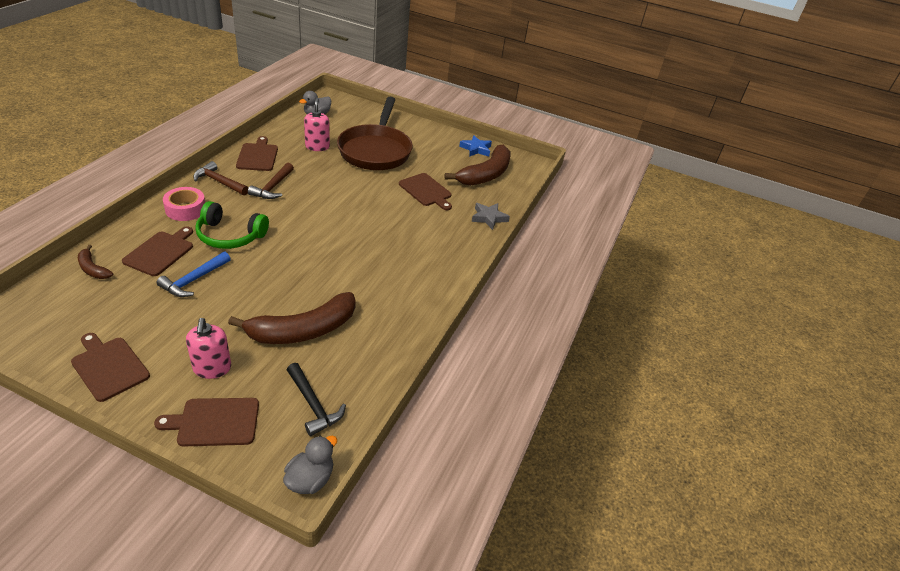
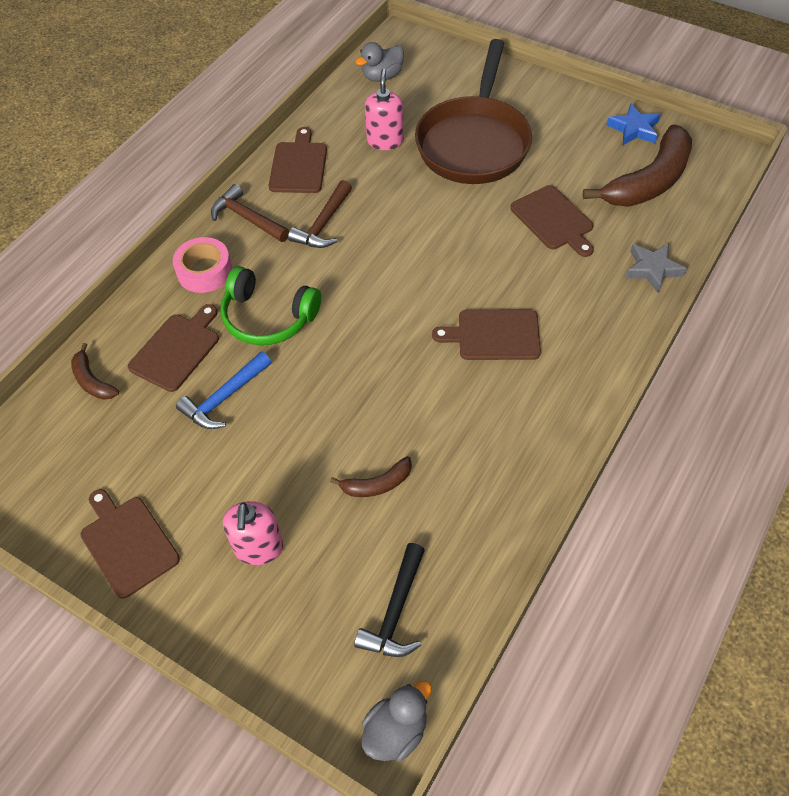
camera: 15 degrees right, 15 degrees up
(215, 422) = (268, 635): brown cutting board -> brown cutting board (494, 335)
(303, 330) = (377, 484): brown banana -> brown banana, size x0.47
(313, 405) = (395, 611): black hammer -> black hammer turned 45 degrees clockwise

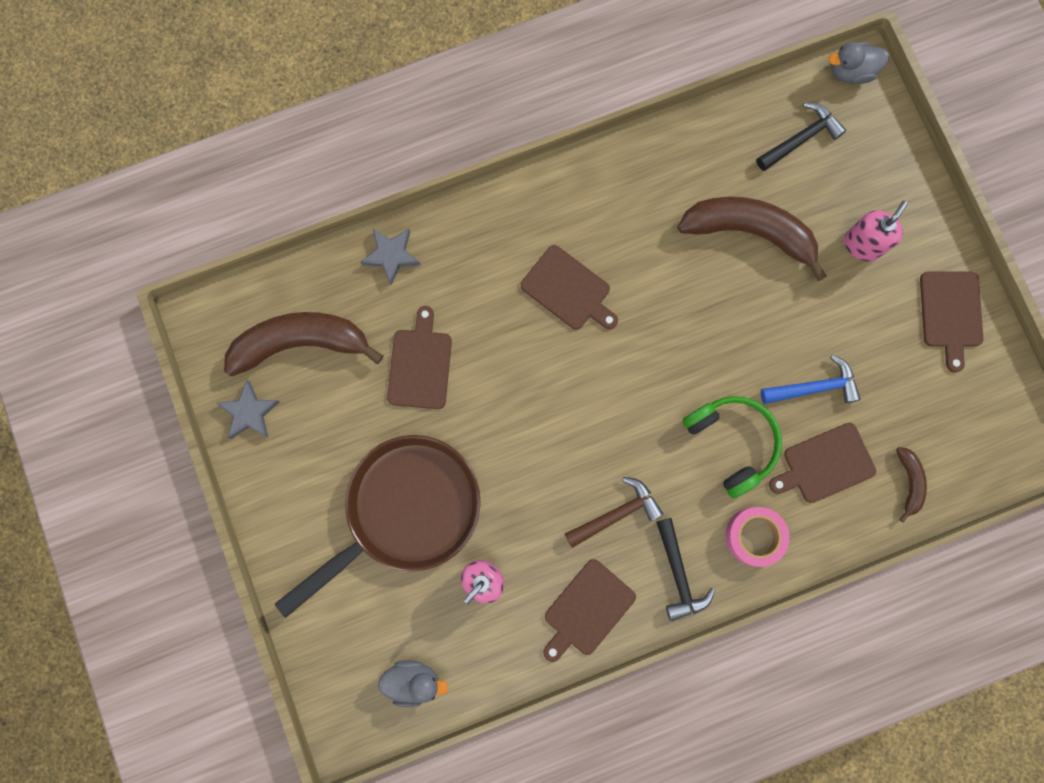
camera: 145 degrees left, 25 degrees up
(247, 218) = (678, 574): brown hammer -> black hammer
(377, 484) = (750, 232): brown banana -> brown banana, size x2.13
(634, 129) = (249, 412): blue star -> grey star

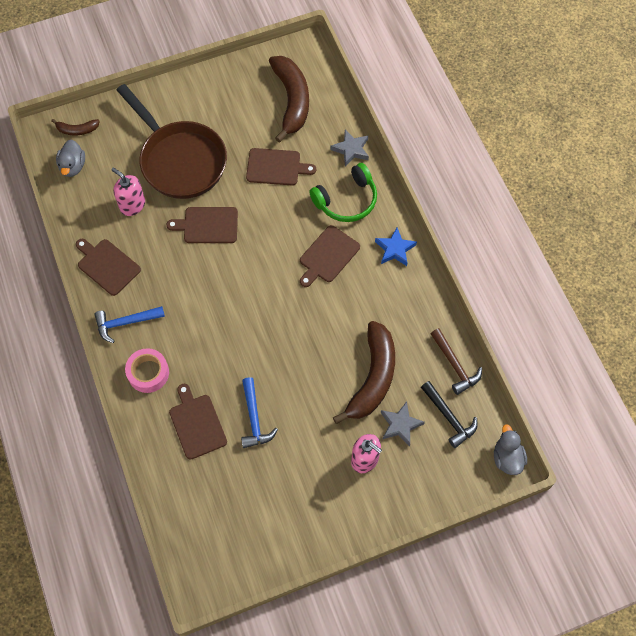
camera: 90 degrees right, 15 degrees down
(249, 412) = (247, 75): grey star -> grey star (400, 425)
(557, 198) = (395, 249): none -> blue star
(616, 514) = (170, 284): brown hammer -> brown hammer (454, 365)
(678, 574) = (126, 322): black hammer -> blue hammer
(732, 442) = (216, 360): green headphones -> green headphones (346, 200)
(909, 482) = (180, 484): brown banana -> brown banana (77, 130)
(951, 313) = (310, 524): brown cutting board -> brown cutting board (208, 225)

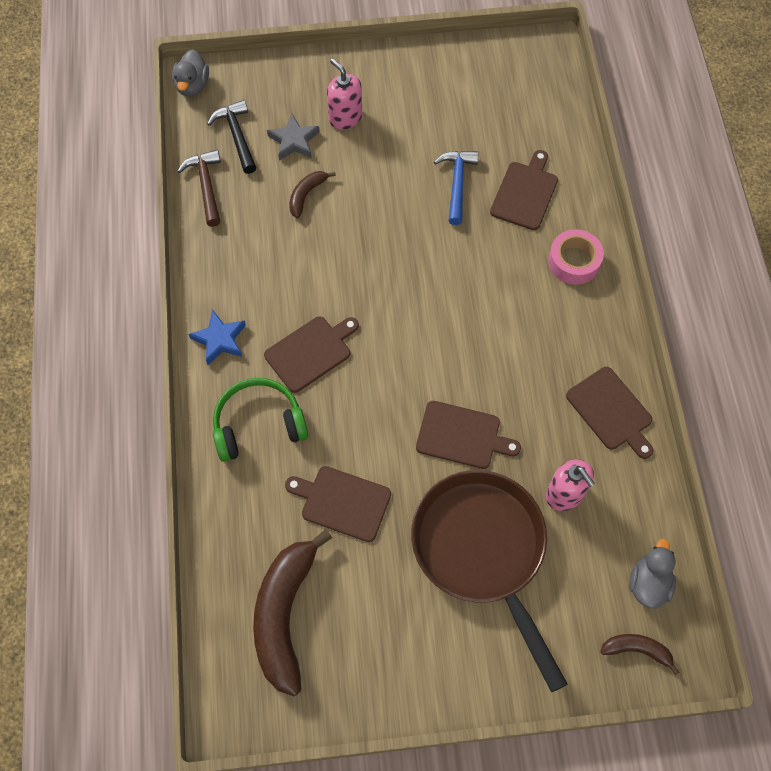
camera: 165 degrees left, 0 degrees up
(126, 322) = (594, 328): blue hammer -> none
(197, 424) = (525, 193): brown cutting board -> brown cutting board turned 150 degrees counterclockwise
(351, 150) = (223, 503): grey star -> none
(373, 378) = (306, 195): brown banana -> brown banana, size x0.47

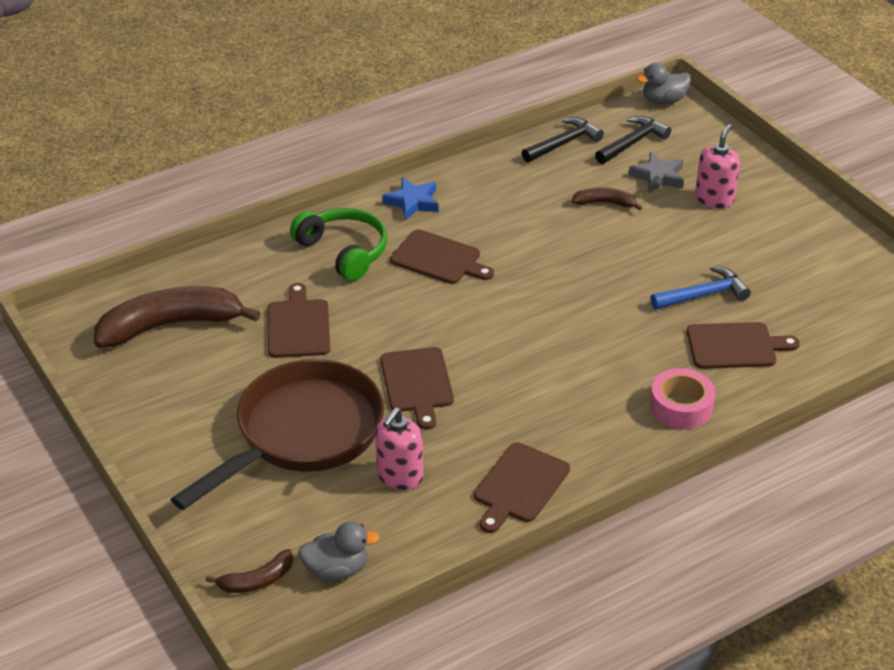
camera: 65 degrees right, 25 degrees down
(206, 186) = (563, 143): brown hammer -> black hammer
(637, 650) = (257, 580): brown banana -> brown banana turned 75 degrees clockwise

